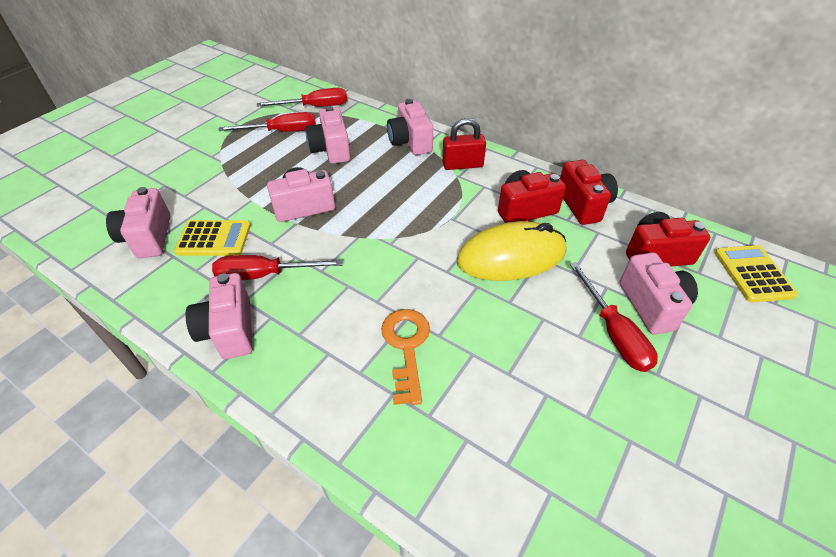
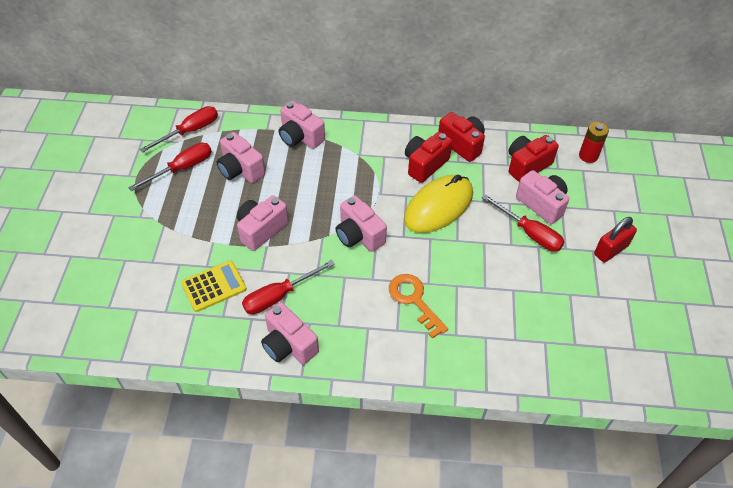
camera: 30 degrees left, 5 degrees up
(148, 237) = (158, 309): pink camera -> pink camera (359, 235)
(462, 165) = (356, 143): red padlock -> red padlock (611, 250)
(753, 274) = (588, 156): yellow calculator -> red battery

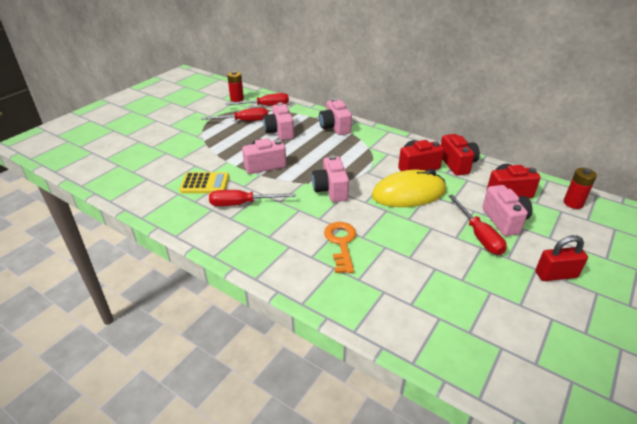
camera: 30 degrees right, 15 degrees down
(142, 132) = (237, 99): none -> red battery
(289, 345) = (222, 234): pink camera -> none

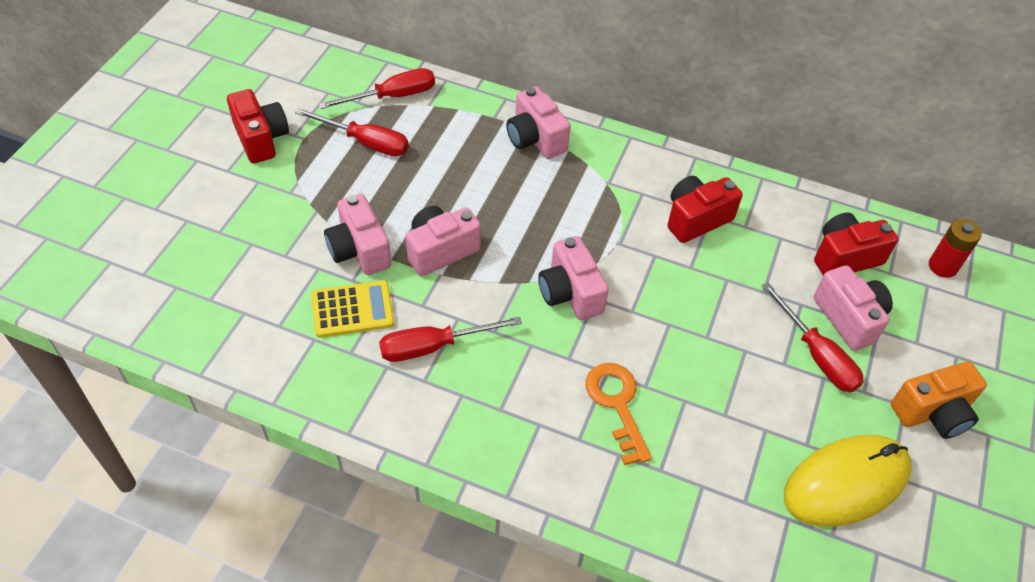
camera: 15 degrees left, 15 degrees up
(237, 99) = (331, 82): red battery -> none
(244, 121) = (366, 142): red screwdriver -> red screwdriver turned 45 degrees clockwise
(279, 132) = (441, 163): pink camera -> pink camera (359, 250)
(408, 193) = (696, 282): yellow mouse -> yellow mouse (846, 483)
(457, 164) = (759, 204): red camera -> red camera (261, 139)
(556, 275) = (933, 413): red padlock -> orange camera

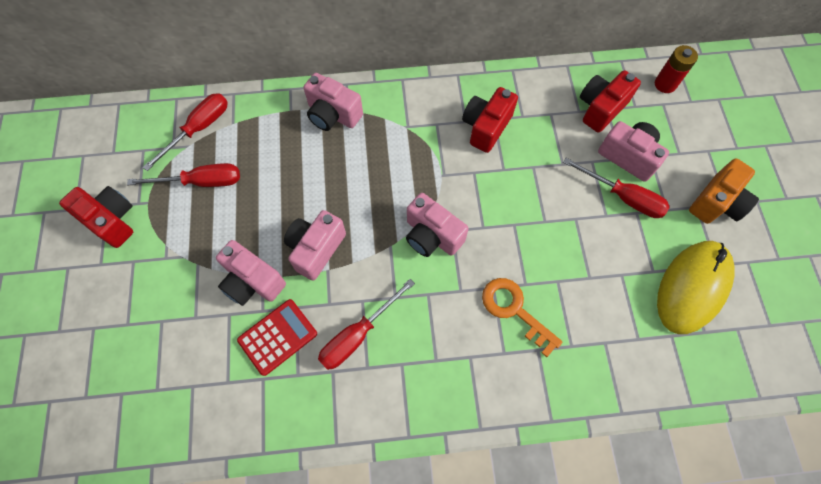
camera: 25 degrees left, 15 degrees up
(352, 310) = (278, 337): yellow calculator -> red calculator

